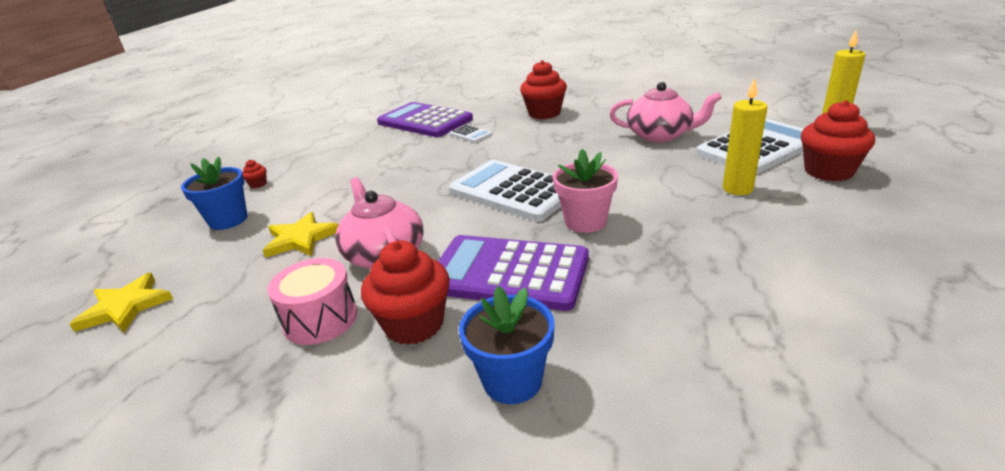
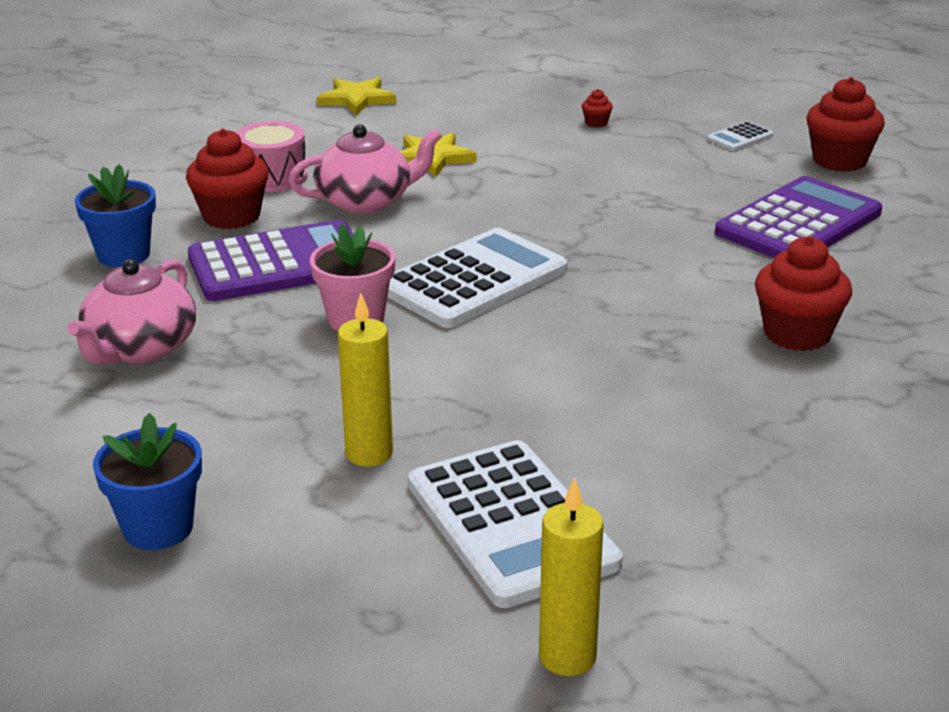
camera: 95 degrees right, 0 degrees up
(228, 220) = (503, 118): blue flower pot -> blue flower pot (158, 528)
(470, 134) = (713, 259): white calculator -> white calculator (740, 137)
(508, 273) = (279, 263): purple calculator -> purple calculator turned 45 degrees clockwise
(660, 135) = (623, 434): pink teapot -> pink teapot (140, 348)
(828, 171) = (373, 563): red cupcake -> red cupcake (839, 161)

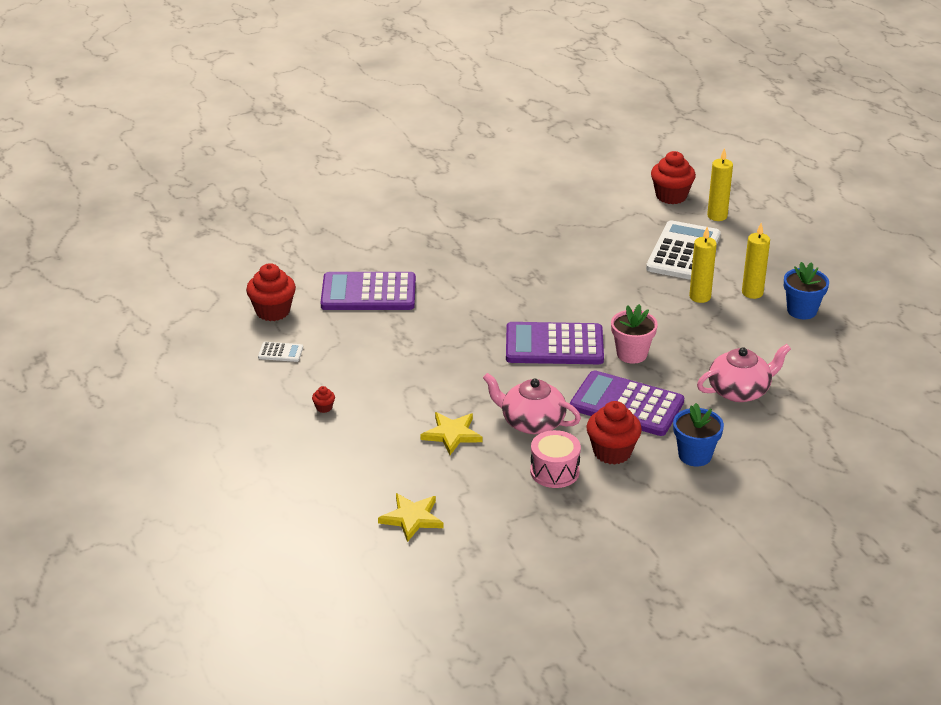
camera: 135 degrees left, 5 degrees up
(287, 512) = (752, 293): none -> yellow candle
(473, 280) = (554, 345): white calculator -> purple calculator
(797, 334) = (475, 253): red cupcake -> red cupcake (671, 196)

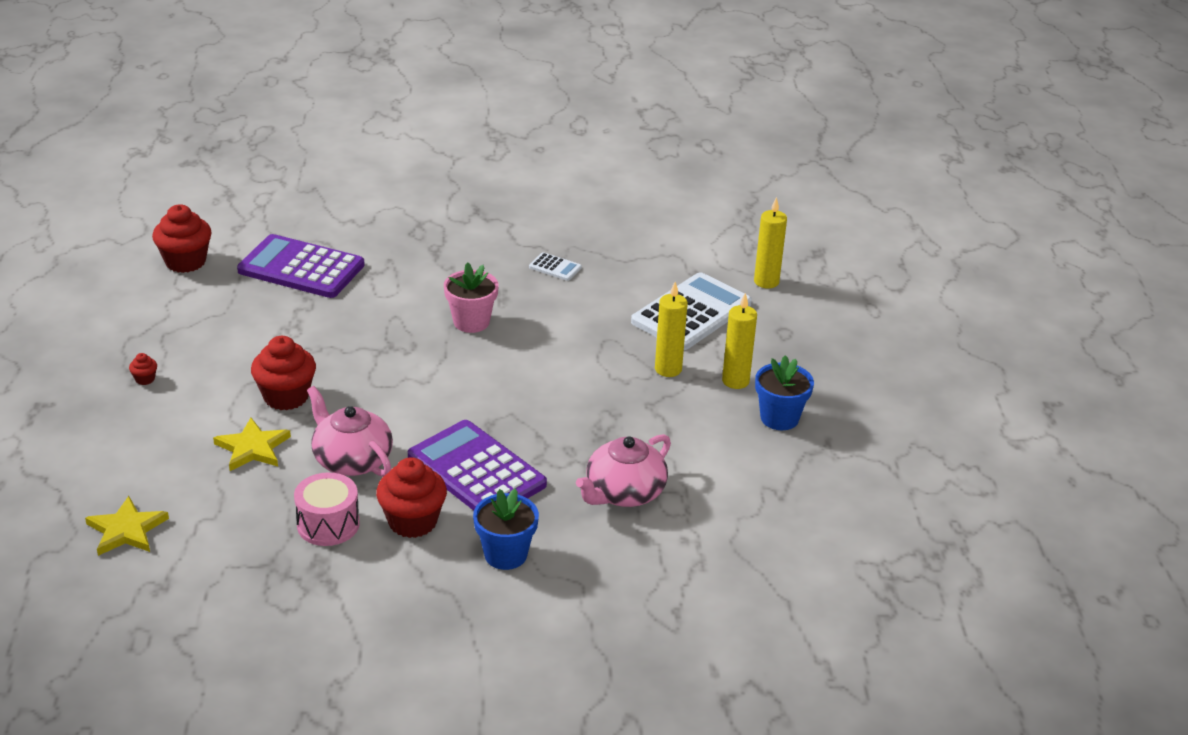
camera: 20 degrees right, 0 degrees up
(280, 352) = (154, 307): white calculator -> white calculator (555, 267)
(554, 345) = (452, 379): purple calculator -> none
(632, 354) = (532, 414): pink flower pot -> pink flower pot (471, 322)
(671, 196) = (730, 246): red cupcake -> red cupcake (286, 397)
(739, 391) = (624, 493): pink teapot -> pink teapot turned 135 degrees clockwise

